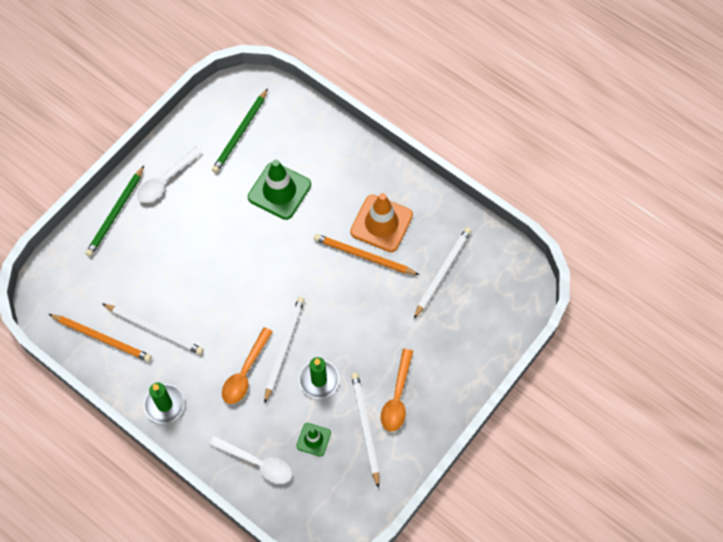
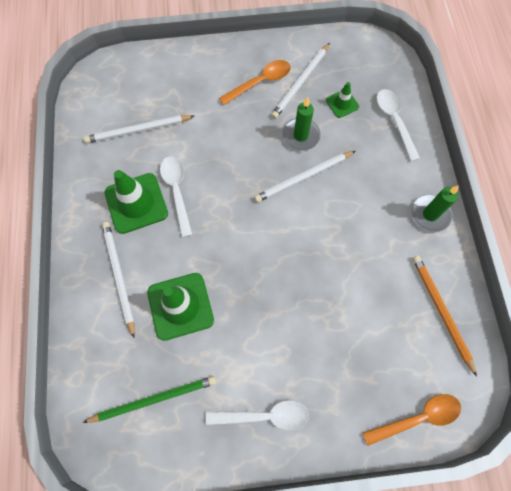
camera: 135 degrees left, 5 degrees up
(115, 213) = (338, 426): green pencil -> none
(155, 330) = (391, 279): white pencil -> white pencil (119, 276)
(245, 373) = (348, 185): orange spoon -> orange spoon (417, 417)
(363, 256) = (177, 191): orange pencil -> white spoon
(381, 223) = (136, 203): orange traffic cone -> green traffic cone

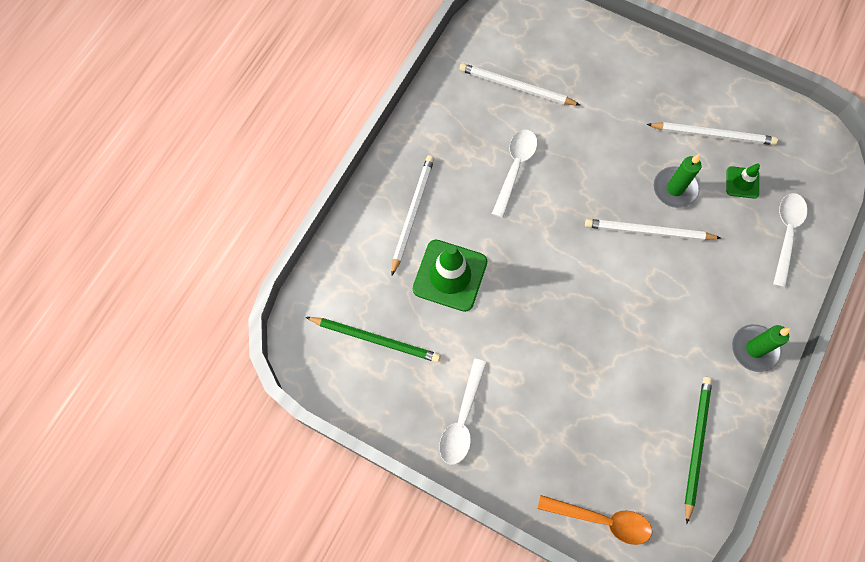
camera: 35 degrees right, 0 degrees up
(136, 203) = (470, 156): green traffic cone -> none
(260, 82) = (671, 110): orange spoon -> none
(264, 415) = (462, 419): white spoon -> white spoon turned 75 degrees clockwise
(300, 82) = (713, 135): white pencil -> white pencil turned 150 degrees counterclockwise
(441, 311) = (696, 445): orange pencil -> green pencil

